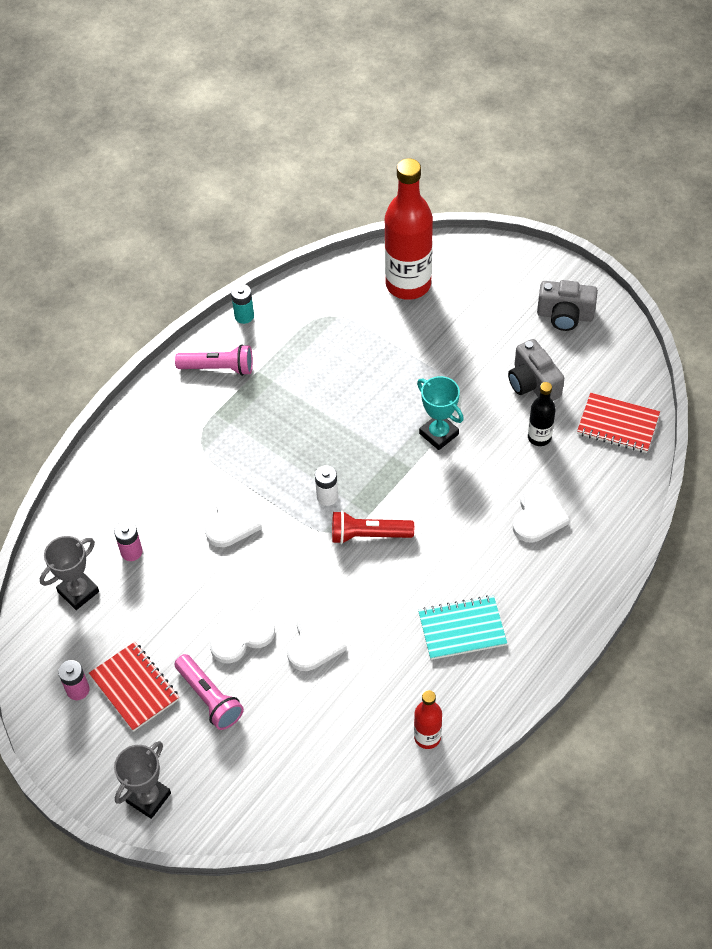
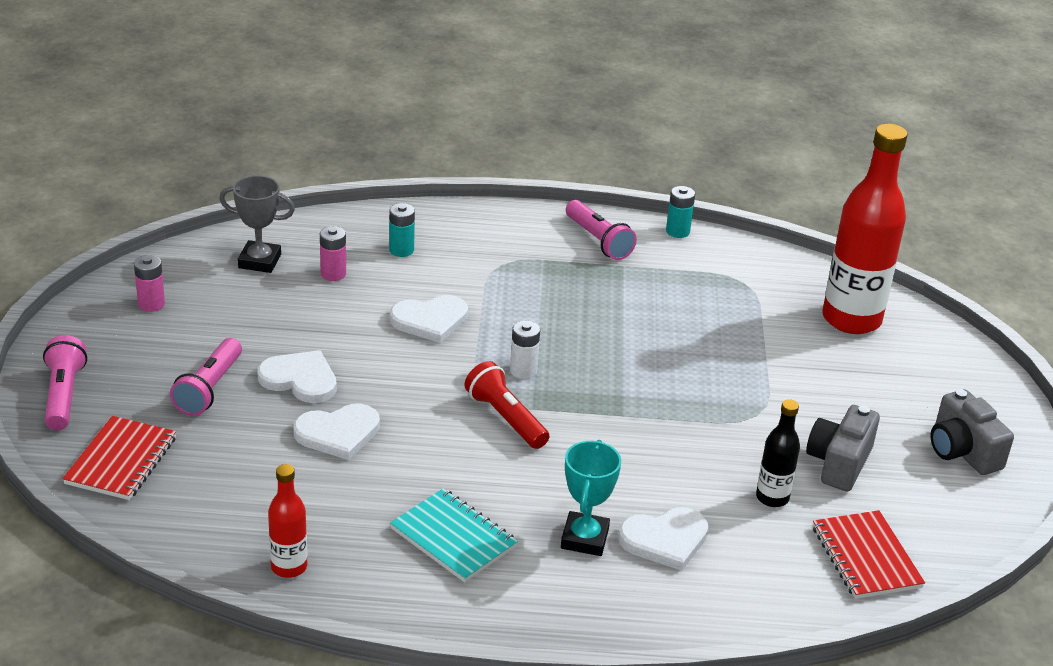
camera: 50 degrees right, 20 degrees down
(135, 687) = (182, 337): red notebook -> red notebook (121, 461)
(136, 493) = (401, 250): none -> turquoise battery
(148, 797) = (64, 395): grey trophy -> pink flashlight
(439, 434) = (688, 418): turquoise trophy -> turquoise trophy (584, 538)

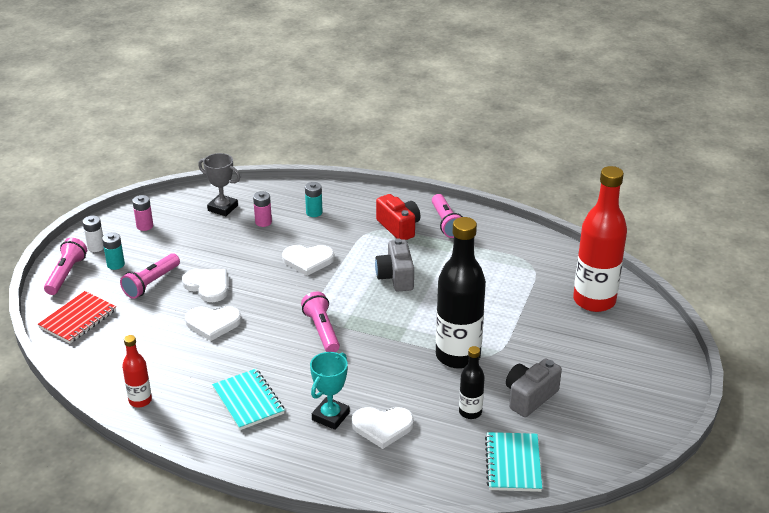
camera: 20 degrees right, 0 degrees up
(506, 418) = (322, 330): red flashlight -> pink flashlight
(523, 370) = (350, 301): white battery -> white battery (96, 247)
(535, 255) = (399, 227): none -> red camera
(677, 231) = (504, 224): turquoise battery -> turquoise battery (115, 264)
(714, 423) = (458, 356): none -> black bottle
(865, 557) = (513, 464): red notebook -> turquoise notebook
(962, 451) = (623, 404): grey camera -> grey camera (396, 277)

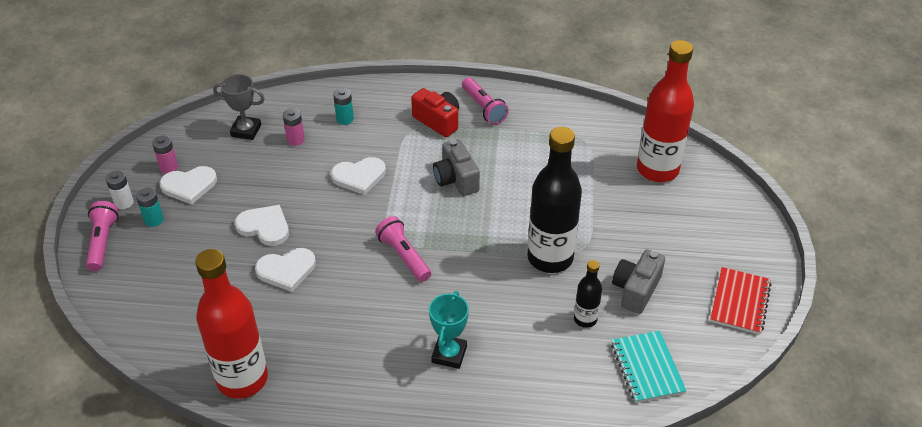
camera: 15 degrees left, 10 degrees up
(78, 319) = (137, 295): red notebook -> red notebook (740, 302)
(140, 400) = (242, 379): red bottle -> red bottle, size x2.06
(151, 283) = (201, 235): pink flashlight -> none
(248, 401) = (358, 354): turquoise notebook -> none
(382, 427) = (505, 355): white heart -> white heart (189, 186)

